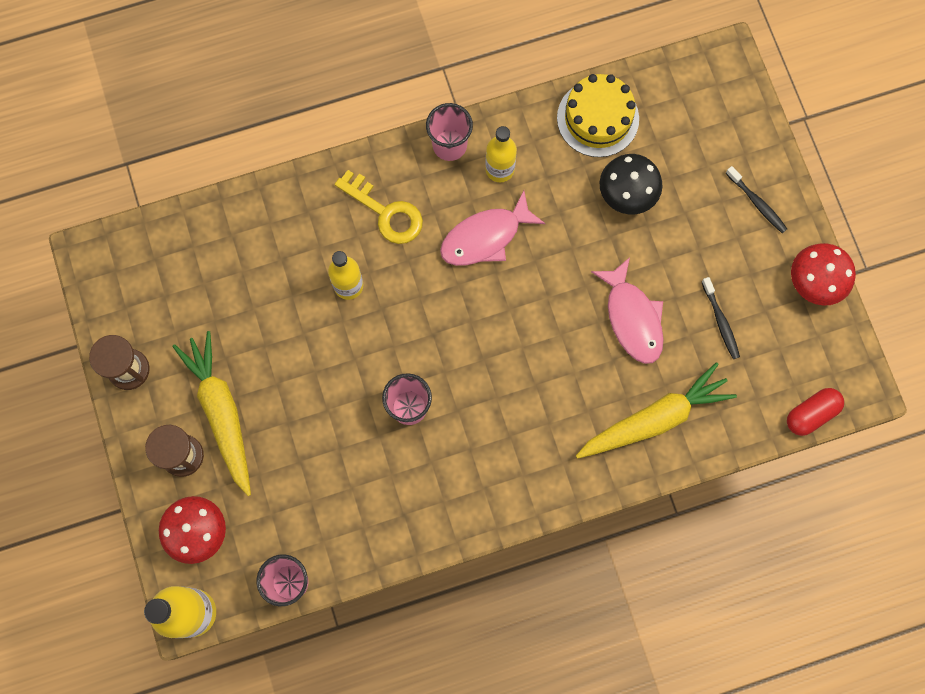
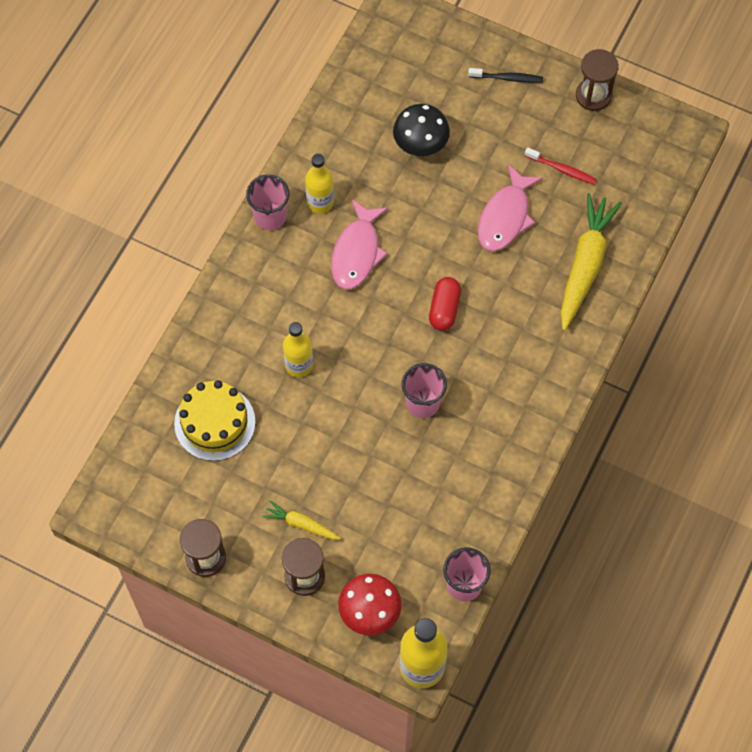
camera: 45 degrees left, 10 degrees down
(221, 412) = (301, 524): yellow carrot -> yellow carrot, size x0.50
(385, 212) = (273, 297): yellow key -> none
(597, 118) = (350, 115): yellow cake -> yellow cake (214, 423)
(632, 318) = (505, 217): pink fish -> pink fish turned 90 degrees clockwise
(720, 321) = (561, 169): black toothbrush -> red toothbrush
(811, 414) = (675, 174): red capsule -> red capsule (444, 309)
(813, 283) = (593, 95): red mushroom -> brown hourglass

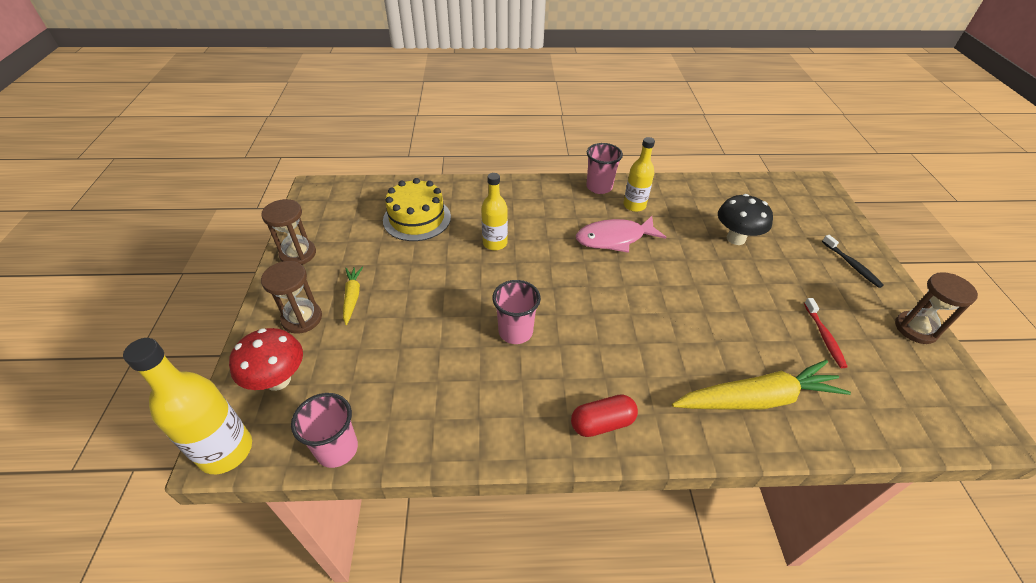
camera: 60 degrees right, 20 degrees down
(444, 309) = (615, 310): red capsule -> red capsule (602, 423)
(505, 217) = (737, 315): pink fish -> none

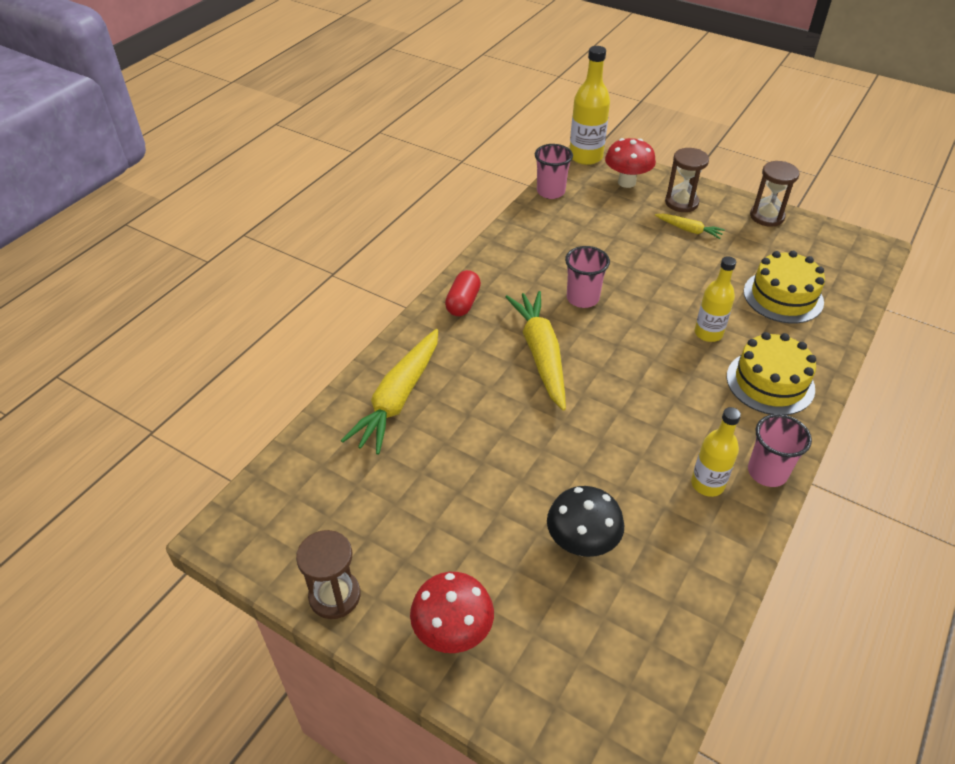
camera: 125 degrees right, 0 degrees up
(520, 203) = (770, 382): none -> yellow cake
(610, 328) = (540, 354): none -> yellow carrot
(614, 238) = (657, 427): pink fish -> none
(824, 336) = (401, 501): red toothbrush -> none
(851, 265) = (453, 633): black toothbrush -> red mushroom

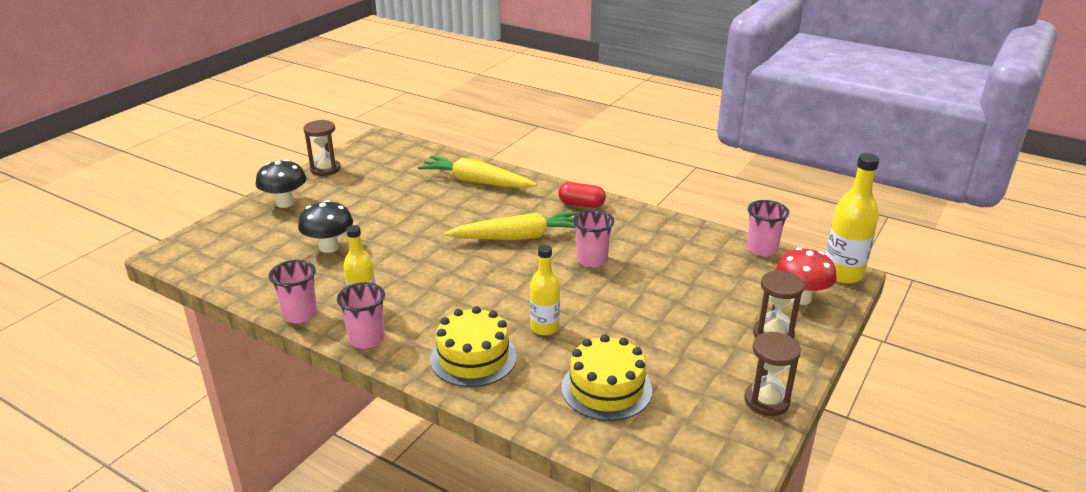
camera: 90 degrees right, 15 degrees down
(453, 633) = (285, 203): red mushroom -> black mushroom
(689, 230) = (718, 334): yellow carrot -> none
(740, 547) = (300, 315): none -> pink cup

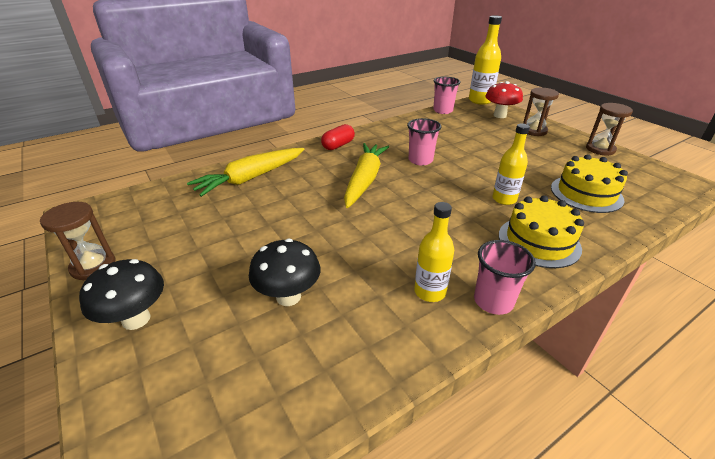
camera: 65 degrees left, 5 degrees up
(300, 315) = (424, 349): pink cup -> none

